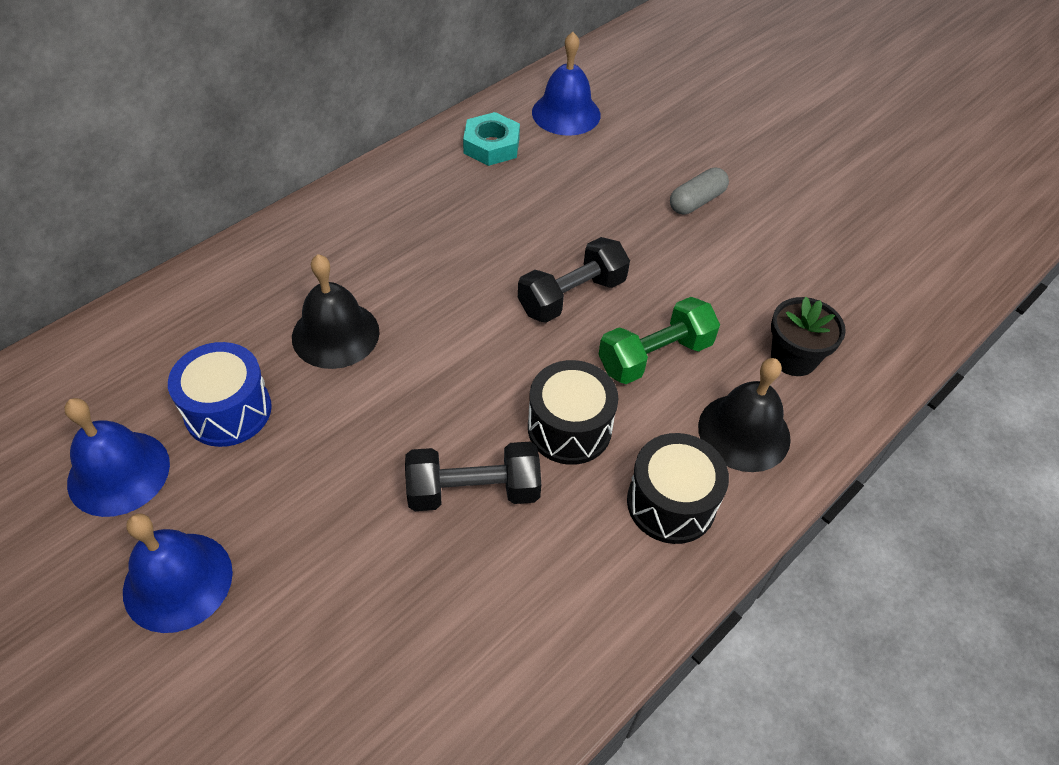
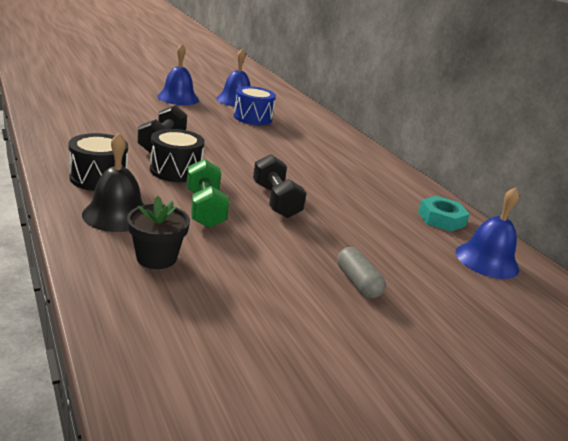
camera: 105 degrees right, 25 degrees down
(335, 334) = (284, 142): black bell -> none

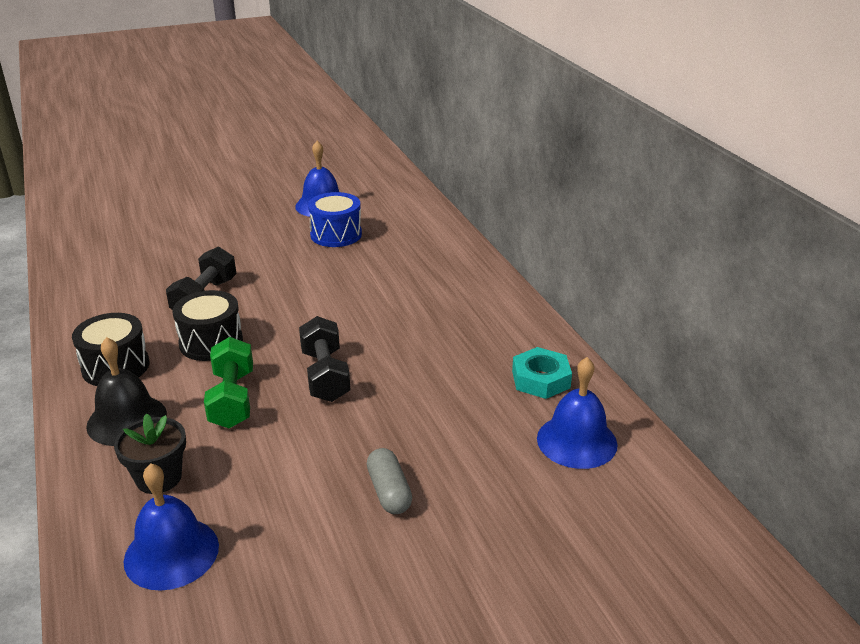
camera: 10 degrees right, 5 degrees up
(178, 98) = (243, 214): blue bell -> blue bell (171, 553)

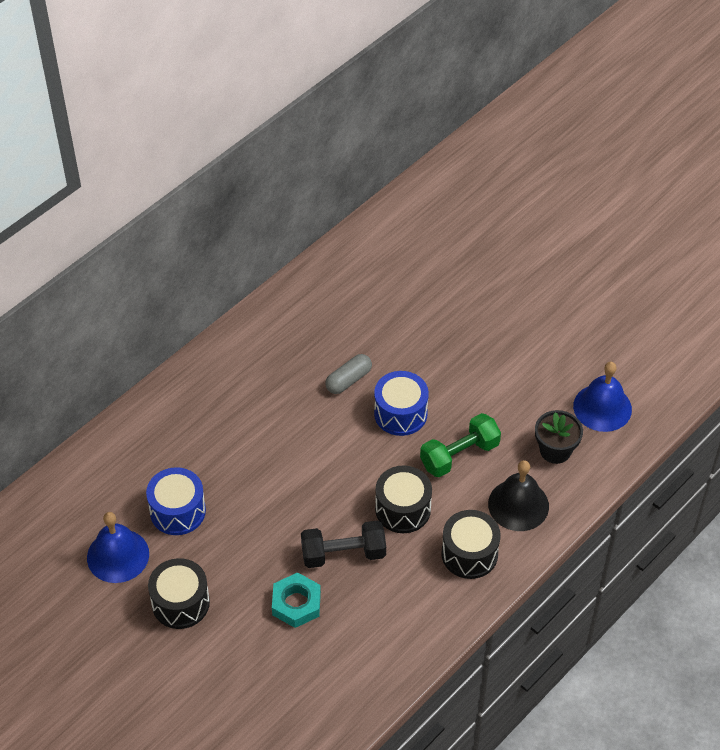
camera: 115 degrees left, 20 degrees up
(251, 220) = (180, 603): none -> black drum
(325, 375) = (400, 413): black dumbbell -> blue drum
(389, 492) = (491, 329): grey capsule -> grey capsule (348, 380)
(541, 379) = (333, 289): turquoise nut -> turquoise nut (296, 603)
(577, 441) = (389, 255): blue bell -> none

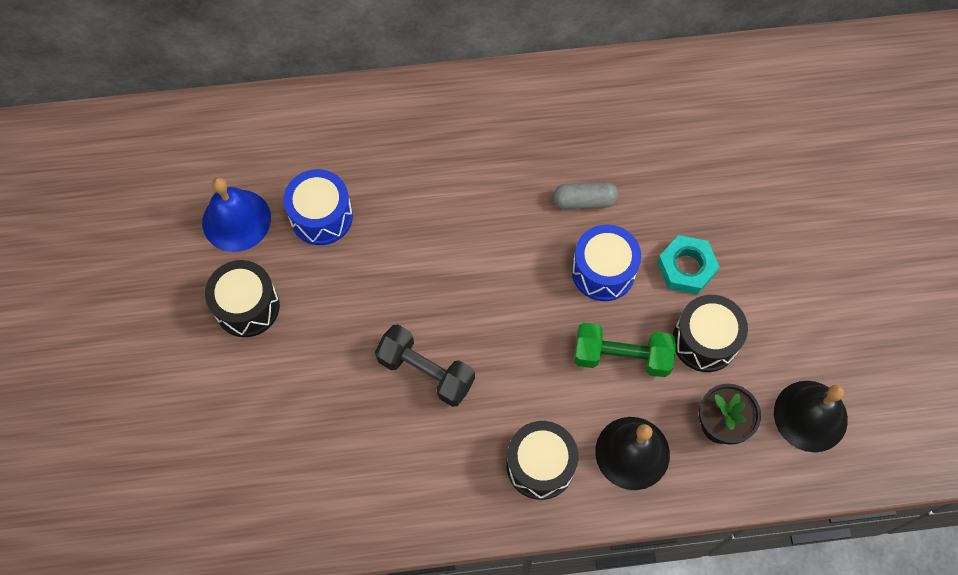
camera: 40 degrees right, 15 degrees up
(296, 603) = (342, 387): turquoise nut -> turquoise nut (686, 268)
(403, 509) = (519, 370): black drum -> black drum (705, 340)
(602, 407) = (810, 416): blue bell -> black bell

